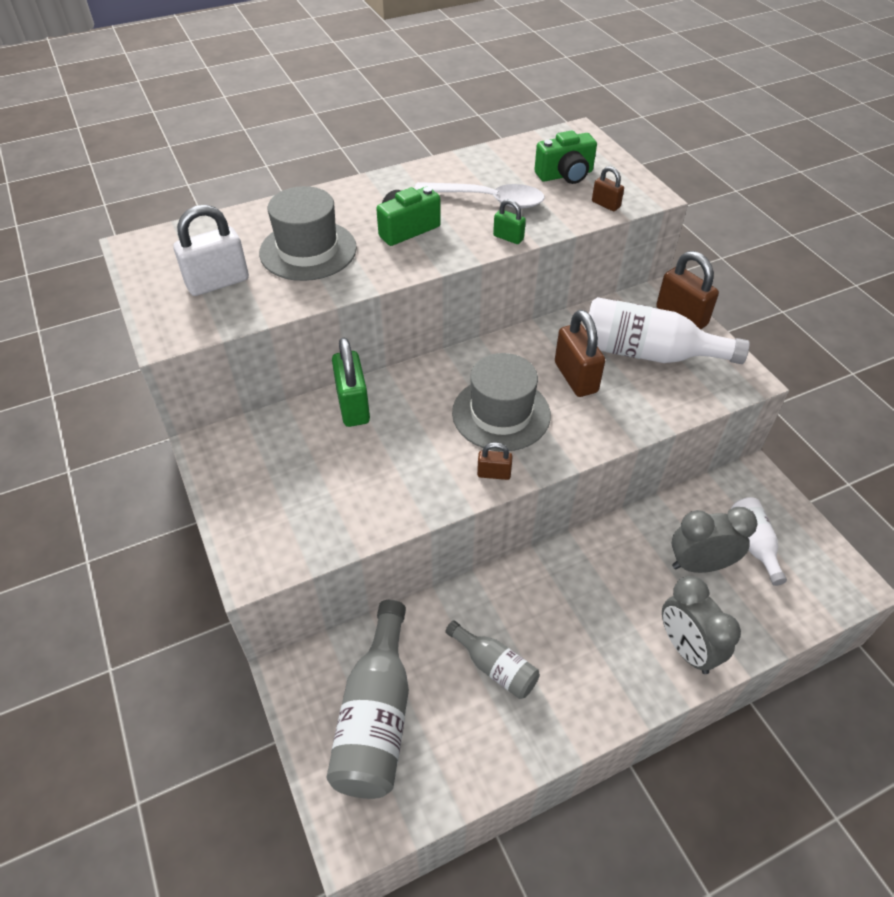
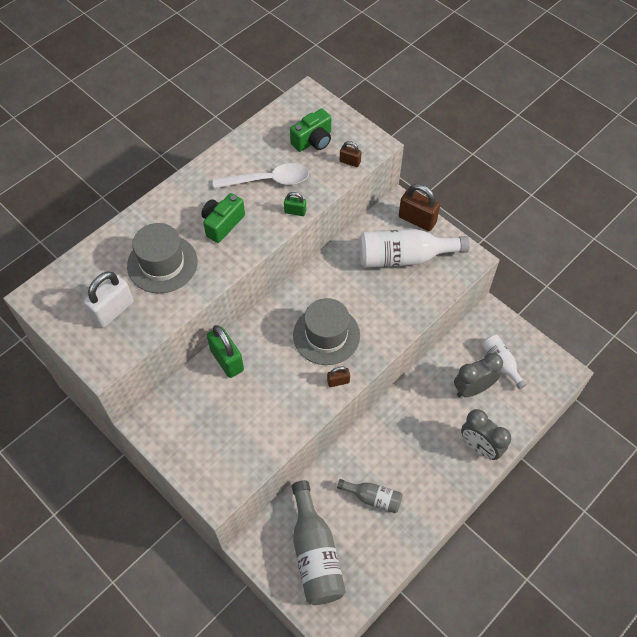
camera: 20 degrees left, 10 degrees up
(575, 377) = (364, 291): brown padlock -> none

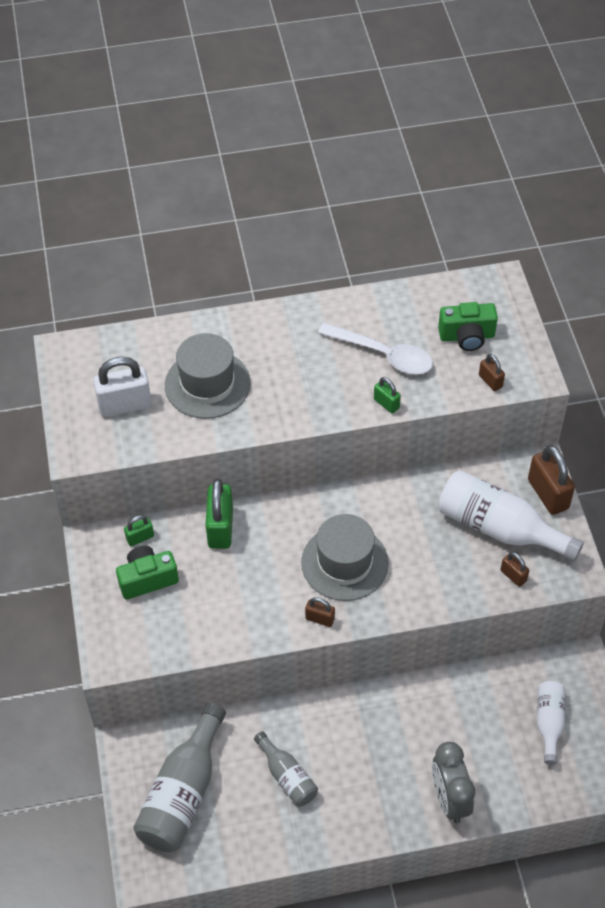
camera: 35 degrees right, 5 degrees down
(176, 399) = (140, 538): none -> green padlock
(222, 224) = (299, 375): green camera -> green camera (147, 579)
(435, 282) = (513, 576): none -> brown padlock
(472, 388) = (492, 730): grey clock -> none

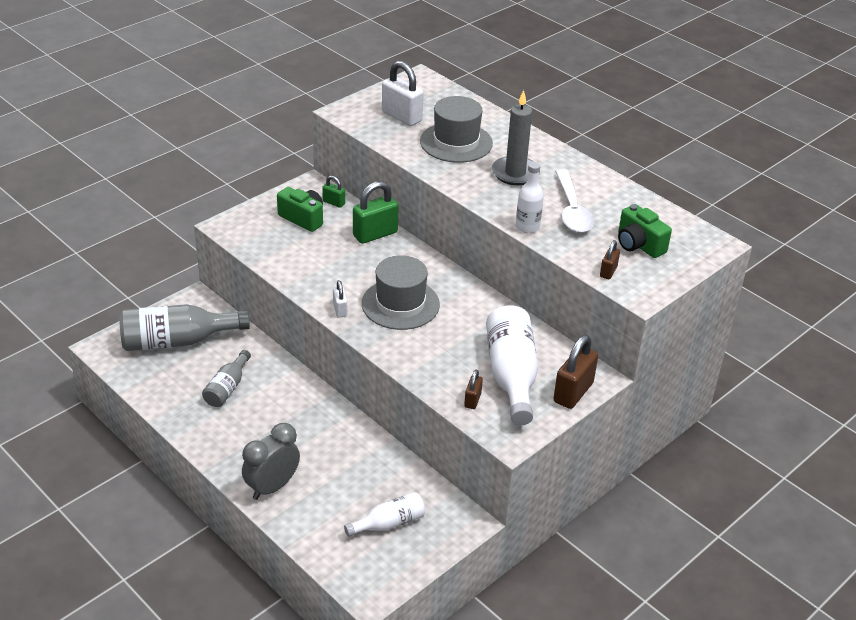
camera: 55 degrees right, 15 degrees down
(295, 365) = (515, 173): none -> grey candle
(320, 619) = (340, 310): brown padlock -> white padlock
(386, 403) = (527, 227): green padlock -> white bottle

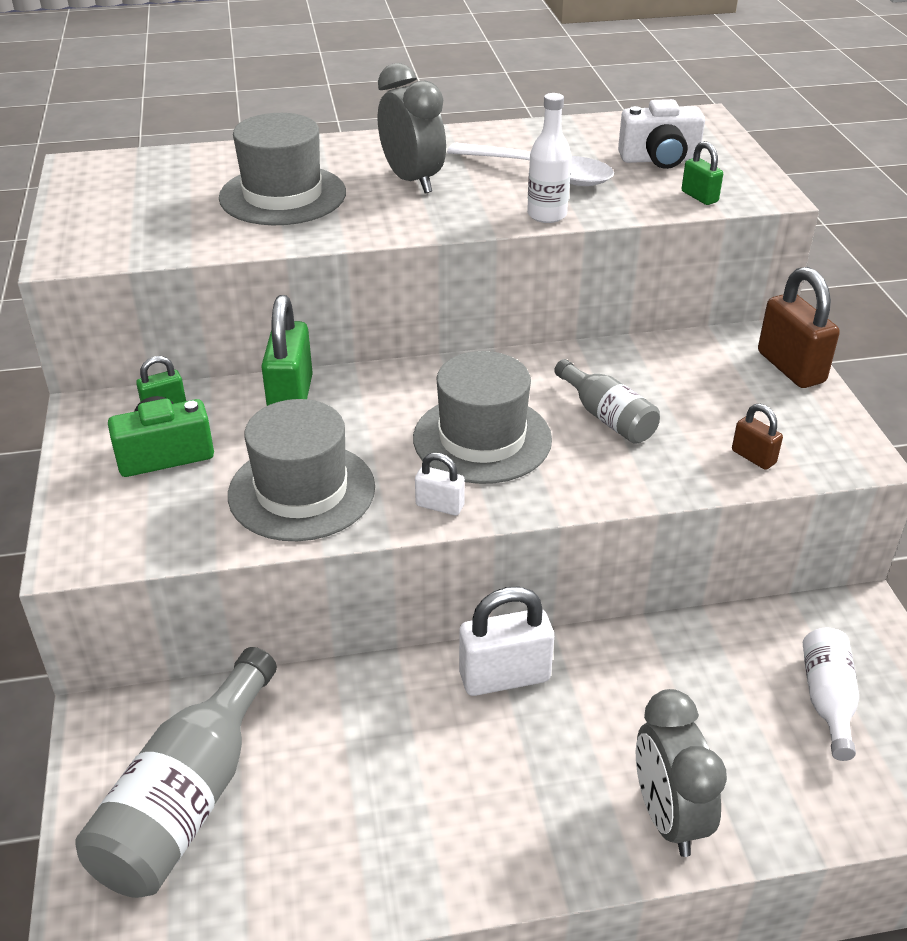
camera: 55 degrees left, 0 degrees up
(227, 388) = (376, 775): grey bottle -> grey bottle (607, 417)
(314, 266) = (301, 491): none -> grey hat
(402, 116) = (156, 212): white padlock -> white padlock (504, 677)
(511, 376) = (723, 403): white bottle -> none
(515, 173) = (412, 181): grey candle -> grey clock
(608, 272) = (699, 197): brown padlock -> green padlock
(638, 245) = (659, 159): green camera -> white camera

